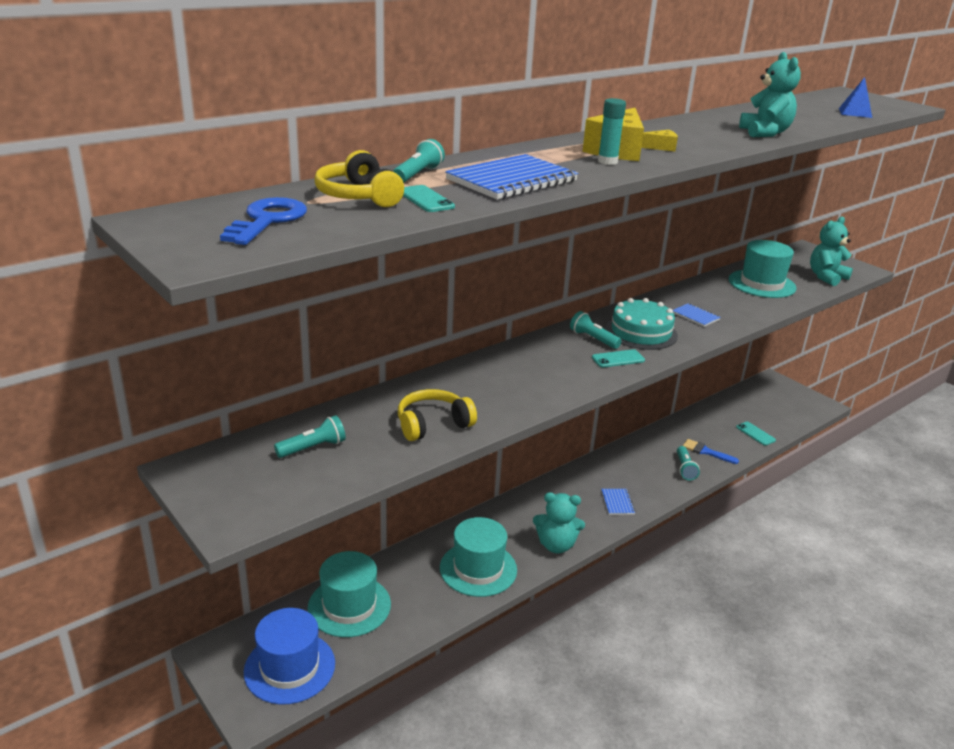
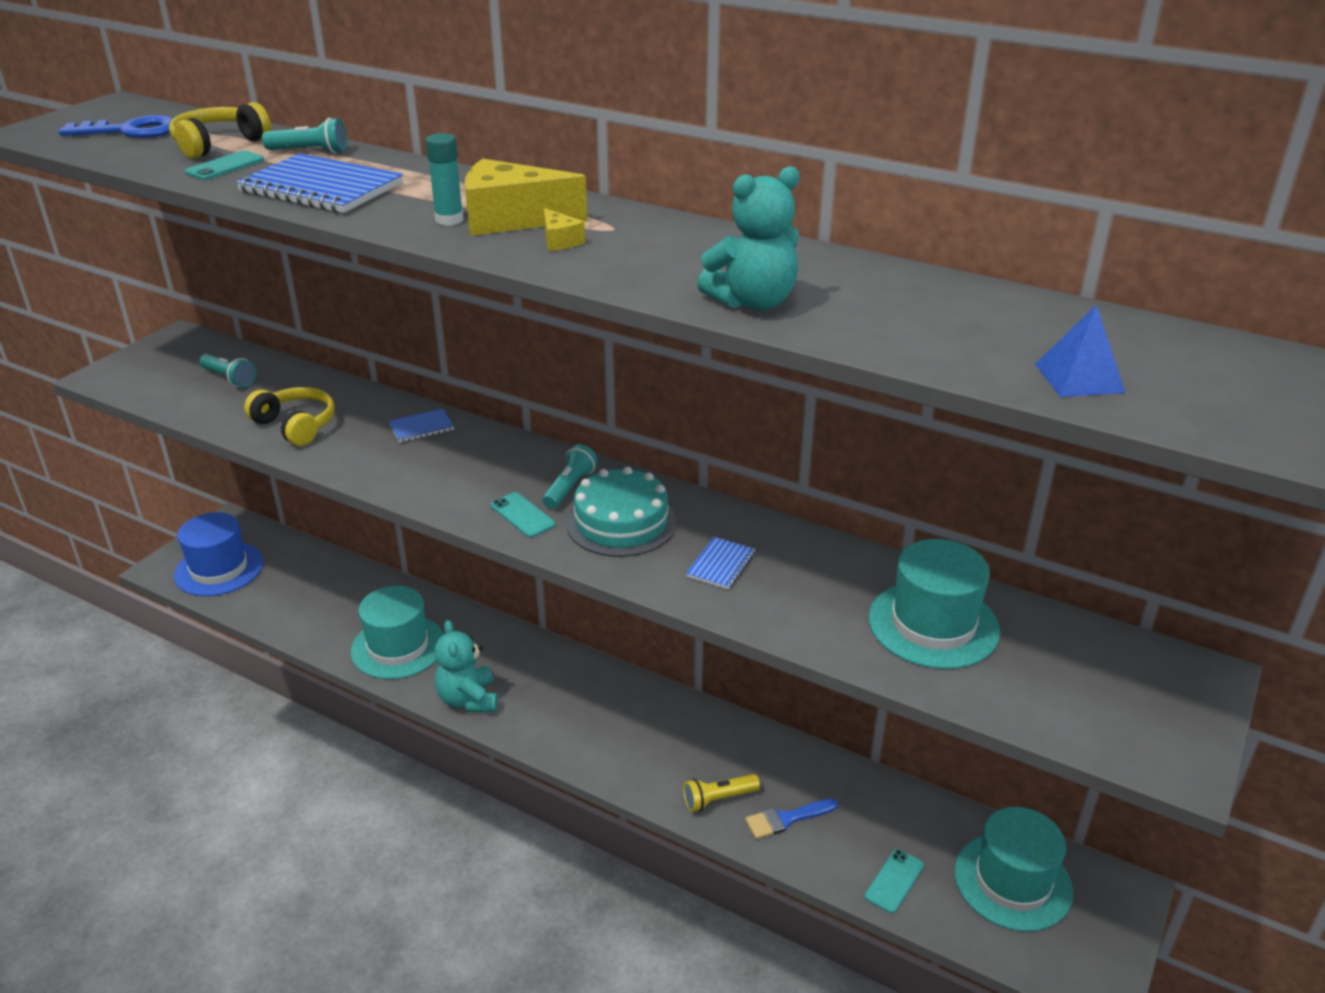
camera: 70 degrees right, 5 degrees up
(349, 606) = (309, 577): turquoise hat -> turquoise hat (1012, 881)
(617, 502) = (587, 739): blue notebook -> blue notebook (421, 427)
(685, 469) = (718, 799): turquoise flashlight -> yellow flashlight
(706, 451) = (786, 819): blue brush -> blue brush turned 120 degrees counterclockwise
(826, 277) = (1063, 709): turquoise teddy bear -> none

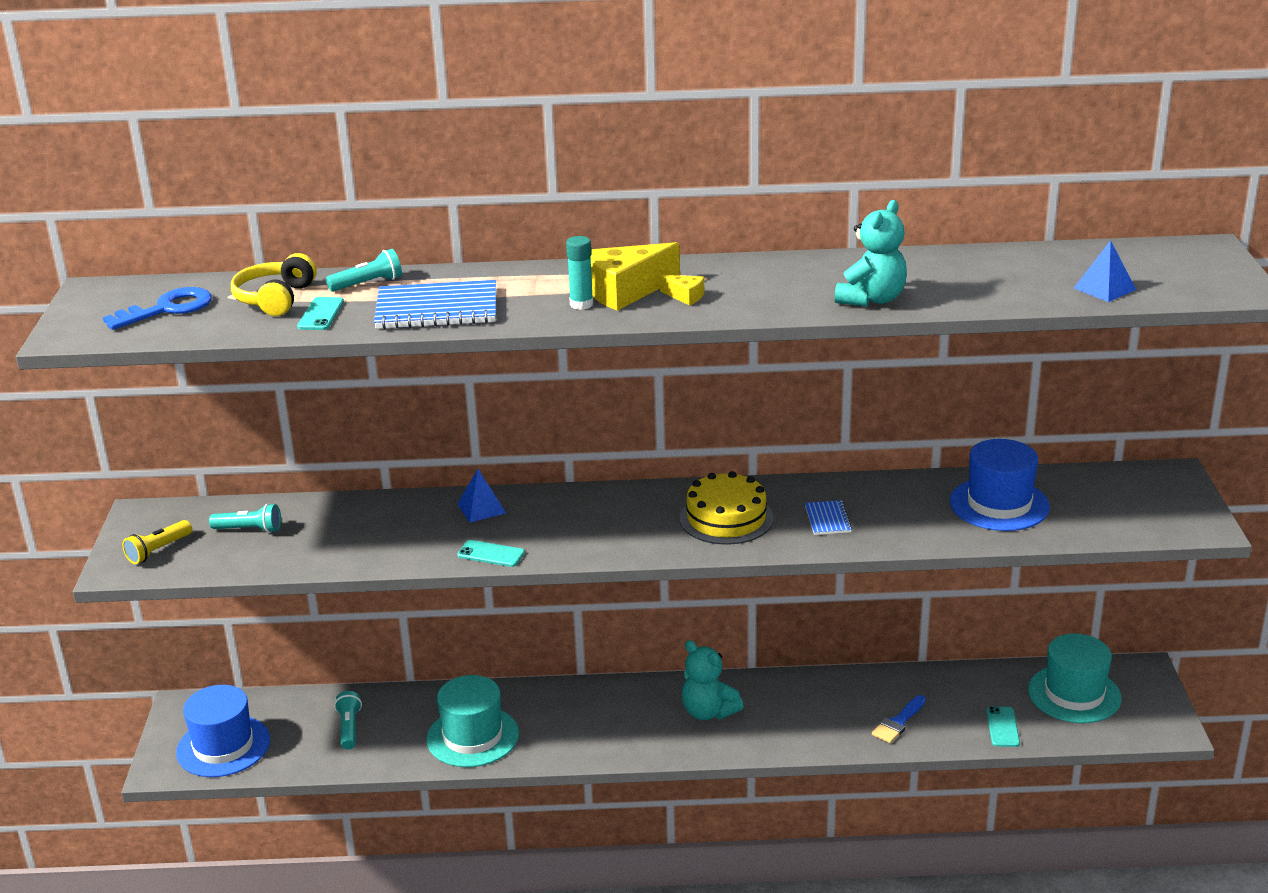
camera: 30 degrees left, 5 degrees down
(295, 425) = (370, 544): yellow headphones -> none
(421, 427) = (481, 508): blue notebook -> blue pyramid
(468, 699) = (578, 748): turquoise teddy bear -> turquoise teddy bear (708, 712)
(522, 515) = (648, 539): turquoise phone -> turquoise phone (491, 554)
(569, 487) = (658, 509): turquoise flashlight -> turquoise flashlight (349, 728)
(621, 522) = (726, 518): turquoise cake -> yellow cake
(718, 799) = (840, 731): yellow flashlight -> yellow flashlight (158, 551)
(933, 624) = (999, 504): turquoise hat -> blue hat

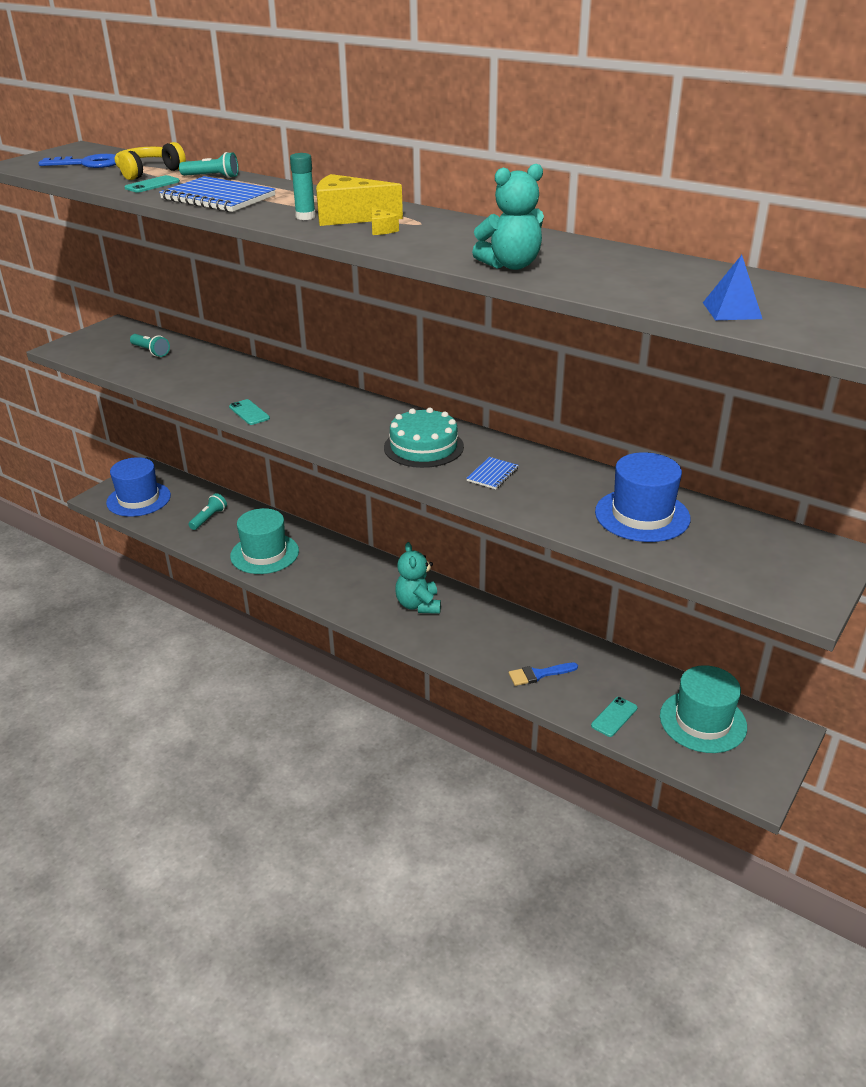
camera: 35 degrees right, 5 degrees up
(158, 551) = (93, 346): yellow flashlight -> none
(481, 508) = (285, 385): blue pyramid -> none
(726, 518) = (423, 447): yellow cake -> turquoise cake

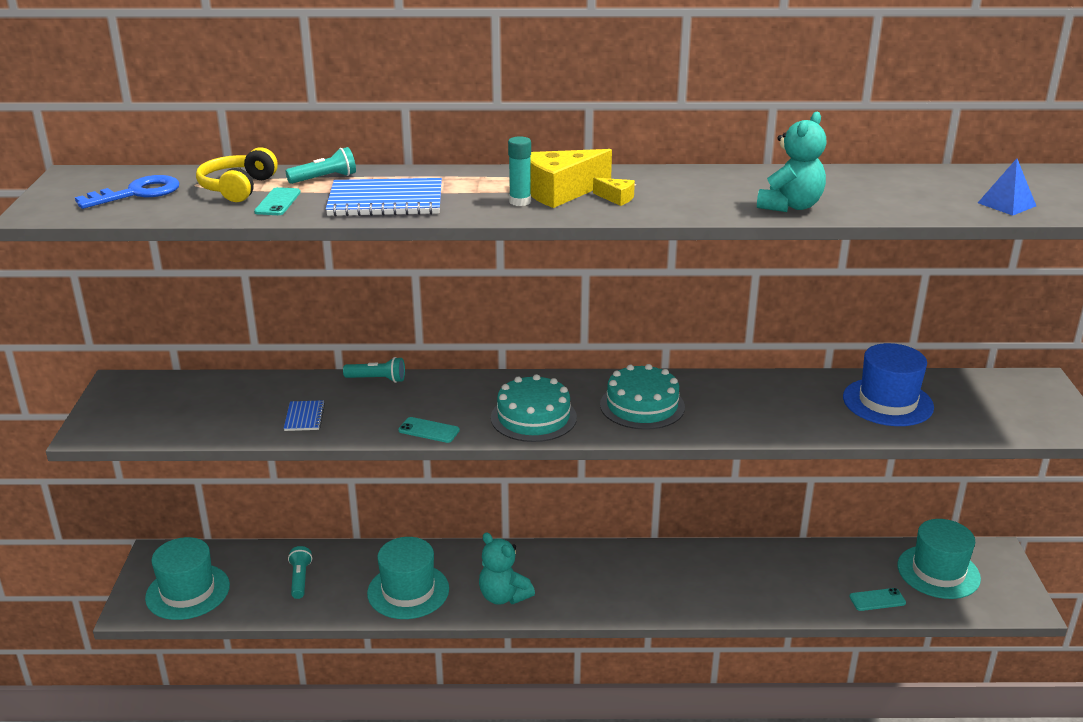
camera: 35 degrees left, 5 degrees down
(138, 499) = (188, 591): blue hat -> turquoise hat
(151, 351) = (213, 400): turquoise flashlight -> turquoise flashlight (377, 379)
(331, 428) = (533, 417): none -> turquoise cake
(418, 605) = (616, 576): turquoise teddy bear -> turquoise teddy bear (503, 596)
(492, 474) = (734, 410): blue notebook -> blue notebook (304, 417)
(538, 674) = (784, 592): blue brush -> none
(614, 717) = (877, 600): turquoise phone -> turquoise phone turned 75 degrees clockwise

